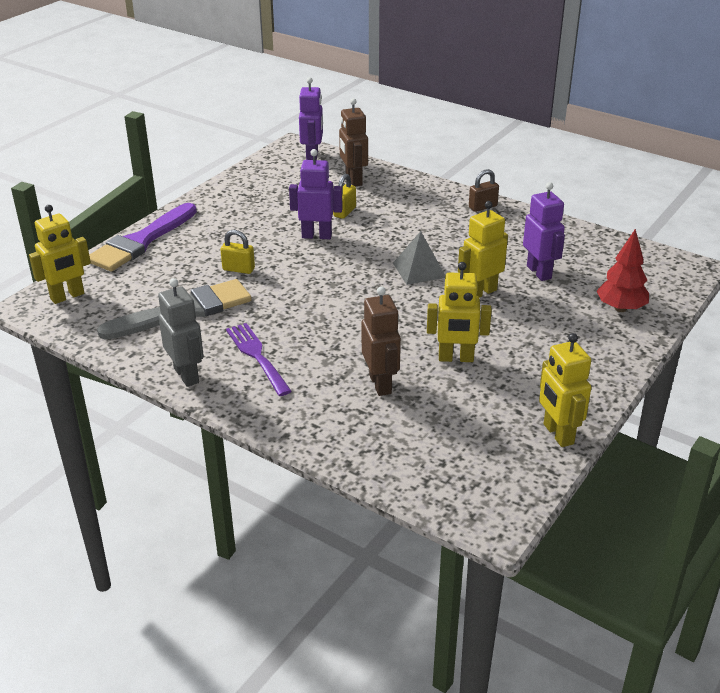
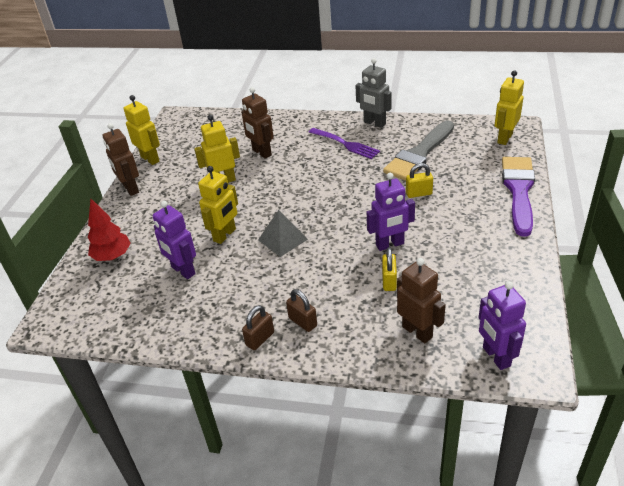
camera: 160 degrees right, 5 degrees up
(440, 207) = (302, 322): none -> brown padlock
(594, 390) = (130, 189): none -> brown robot

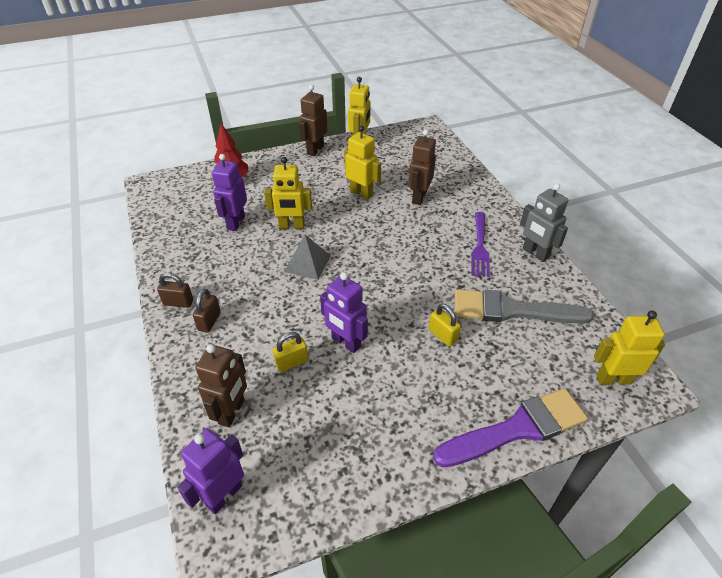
camera: 55 degrees right, 5 degrees up
(374, 123) = (535, 253): grey robot -> grey robot turned 45 degrees counterclockwise

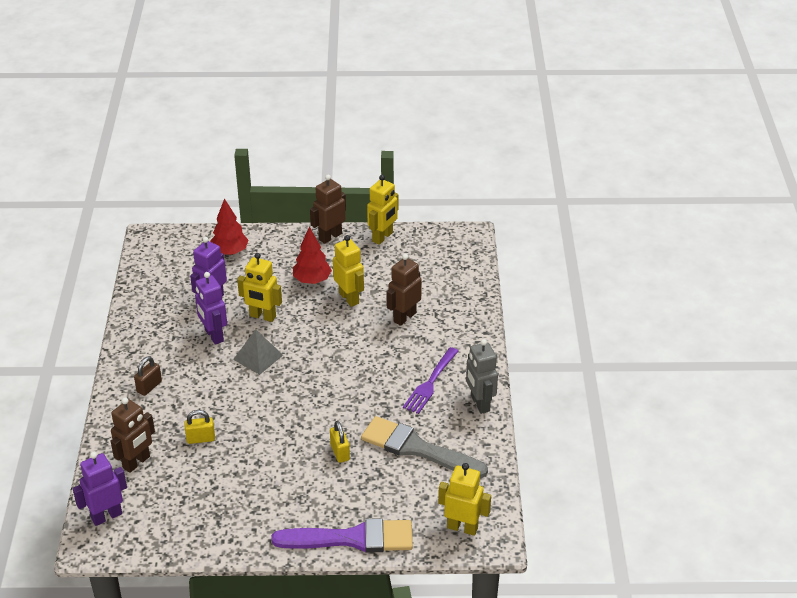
camera: 20 degrees right, 5 degrees down
(178, 302) = (130, 363): brown padlock -> none
(320, 186) = (312, 280): none -> red tree
(345, 342) = (253, 435): purple robot -> purple robot (213, 336)

